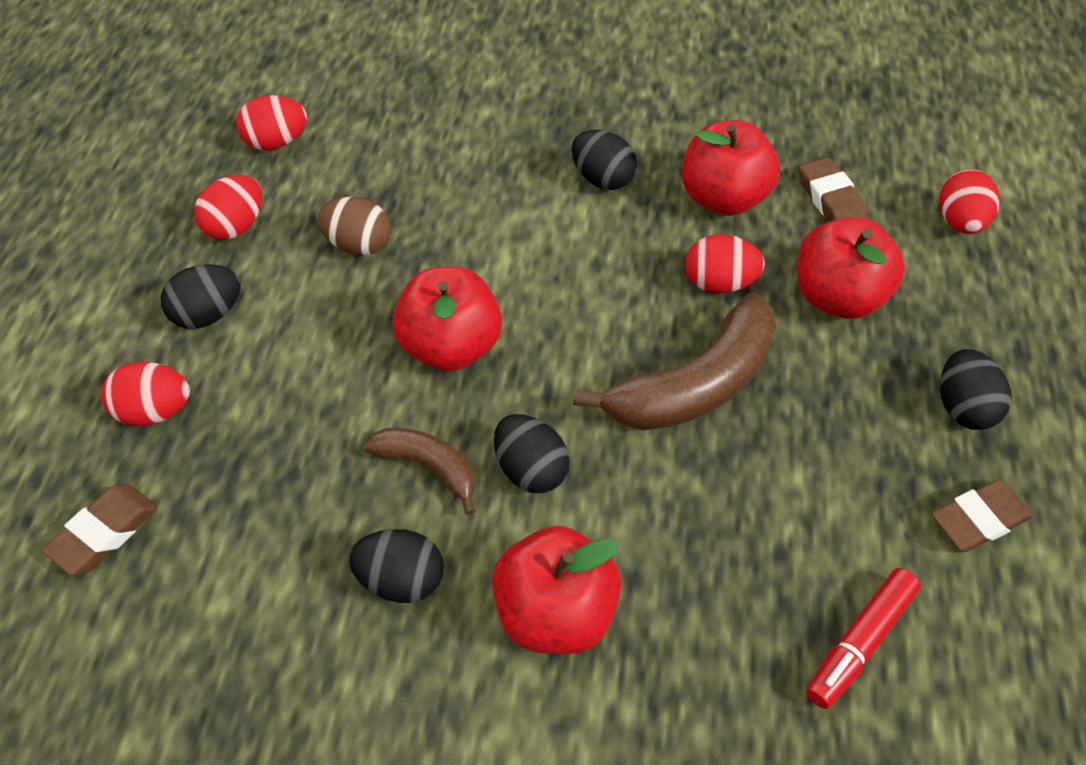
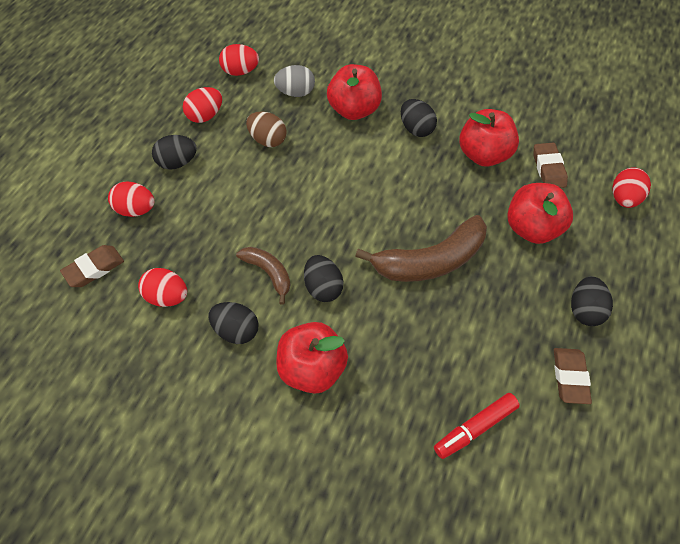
camera: 15 degrees right, 5 degrees up
(383, 159) = (295, 92): none -> grey egg
(451, 346) = (301, 208): red apple -> red apple (354, 110)
(719, 283) = (464, 204): red egg -> red egg (167, 296)
(978, 520) = (570, 377): brown eraser -> brown eraser turned 75 degrees counterclockwise

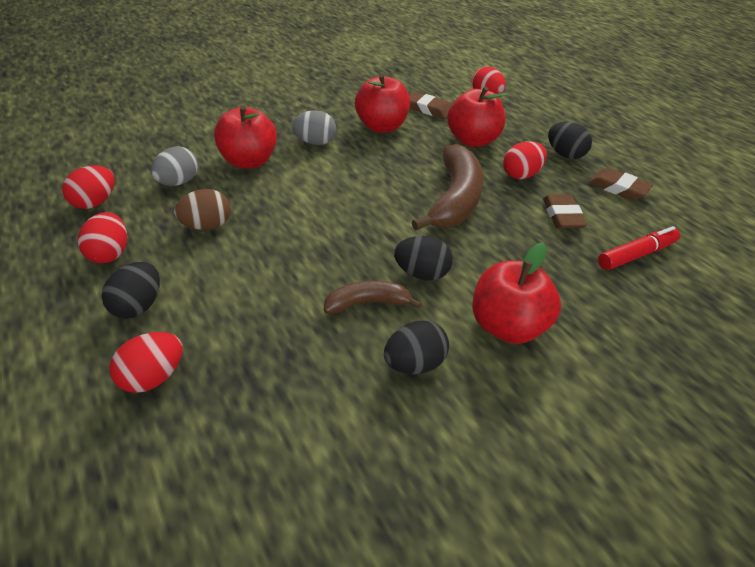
camera: 55 degrees left, 15 degrees down
(94, 268) = (189, 468): brown eraser -> brown eraser (562, 216)
(167, 296) = (312, 406): red egg -> red egg (521, 175)
(416, 129) = (315, 142): black egg -> grey egg
(475, 428) = (636, 255): red marker -> red marker turned 120 degrees counterclockwise

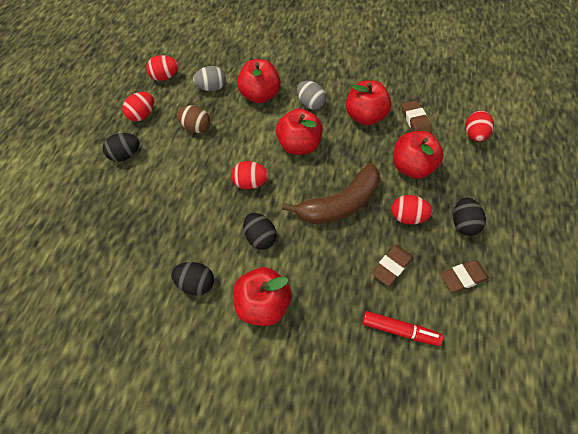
camera: 45 degrees right, 15 degrees up
(154, 376) = (97, 198): red egg -> red egg (250, 183)
(350, 178) = (299, 145): none -> red apple
(368, 303) = (214, 233): brown banana -> none
(618, 188) = (463, 277): brown eraser -> brown eraser turned 75 degrees clockwise

